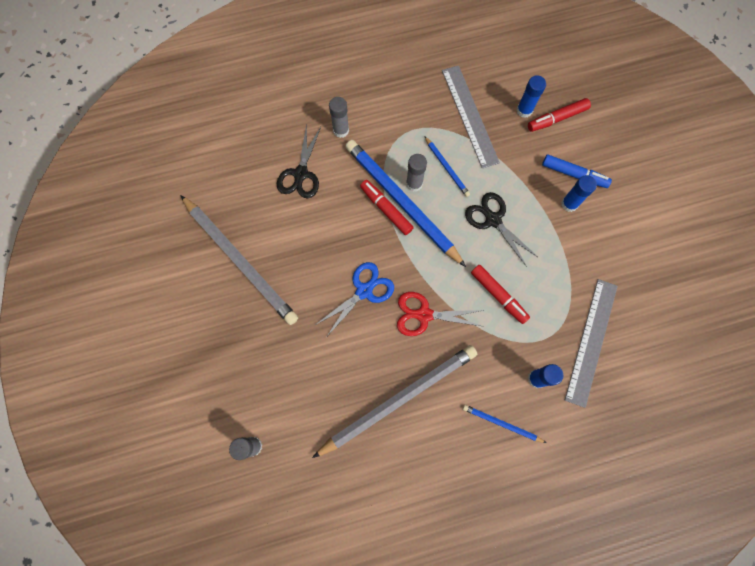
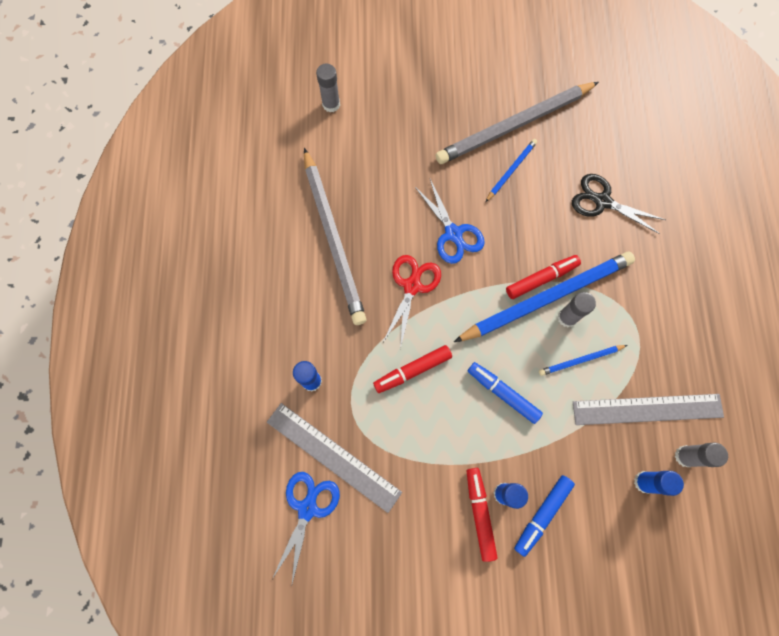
camera: 105 degrees right, 0 degrees up
(341, 130) = (650, 255): grey glue stick -> grey glue stick (685, 456)
(493, 220) = (503, 393): black scissors -> blue marker
(501, 424) = (278, 330): blue pencil -> blue pencil (511, 170)
(557, 118) = (625, 522): red marker -> red marker (479, 513)
(639, 350) = (307, 508): none -> blue scissors

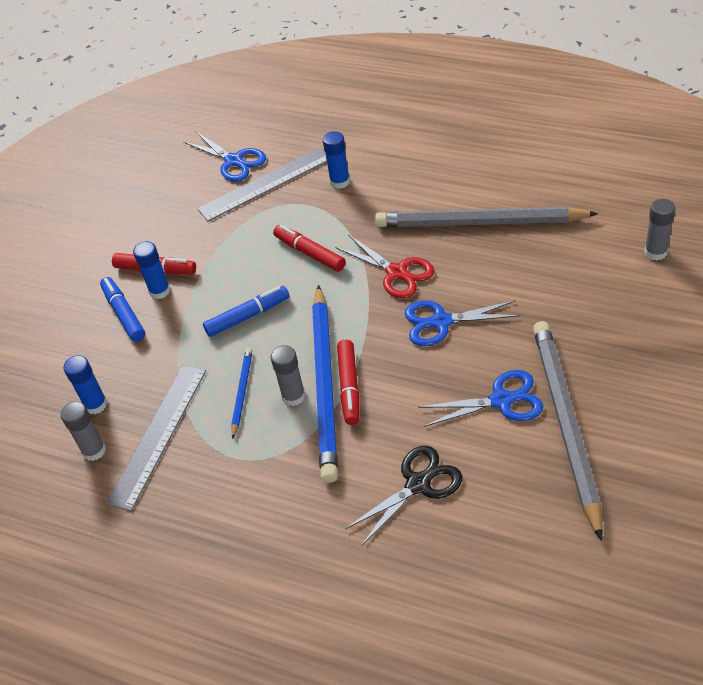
camera: 120 degrees right, 25 degrees down
(412, 370) = (310, 253): red marker -> red marker turned 45 degrees counterclockwise
(511, 170) = (501, 400): blue pencil -> blue scissors

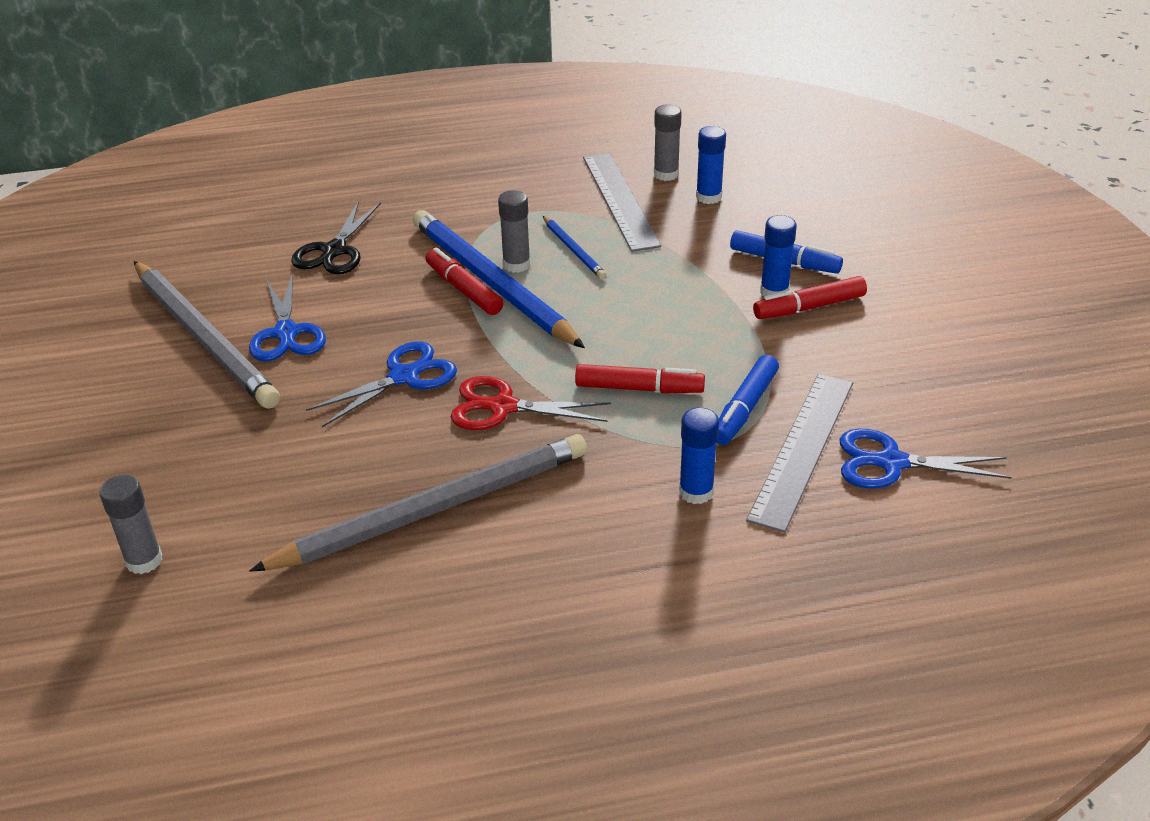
camera: 140 degrees right, 10 degrees down
(247, 316) = (642, 305): blue marker -> blue marker (745, 408)
(501, 400) = (286, 333): blue scissors -> blue scissors turned 60 degrees counterclockwise

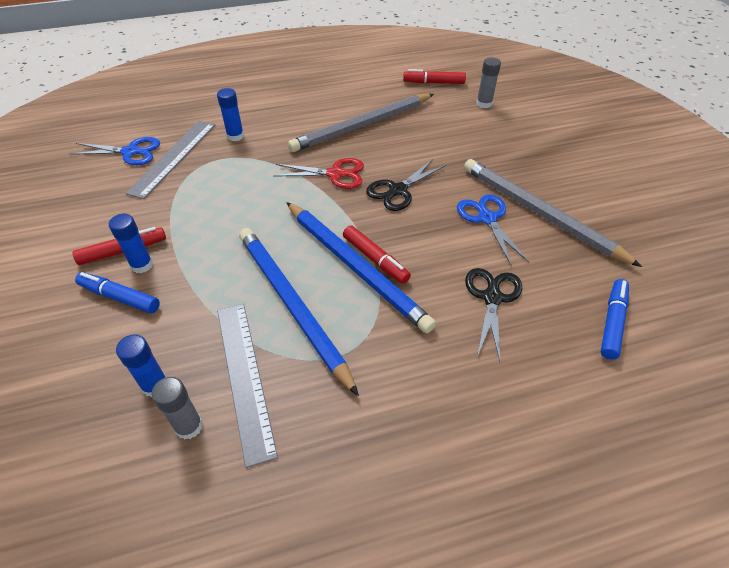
camera: 175 degrees right, 10 degrees up
(404, 377) = (398, 190): blue scissors -> black scissors
(516, 265) = (338, 286): grey glue stick -> none
(574, 250) = (291, 305): blue pencil -> blue pencil, size x2.20
(639, 388) = (255, 187): red marker -> red marker (434, 83)
(745, 408) = (196, 177): blue marker -> blue marker (612, 323)

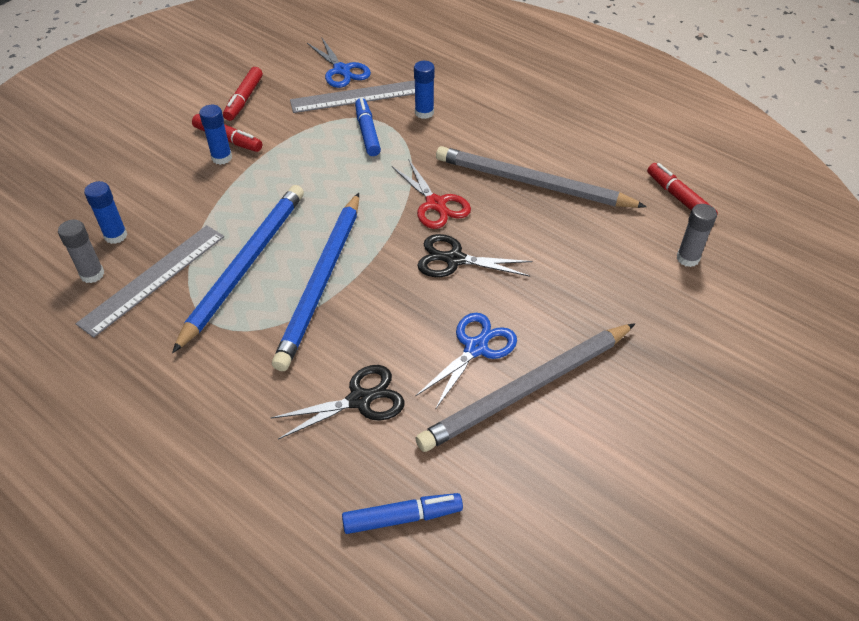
camera: 55 degrees right, 0 degrees up
(120, 297) = (181, 167): blue marker -> blue marker (367, 132)
(375, 259) = (342, 290): red marker -> red marker (244, 99)
(539, 213) = (527, 389): grey pencil -> grey pencil turned 135 degrees counterclockwise

